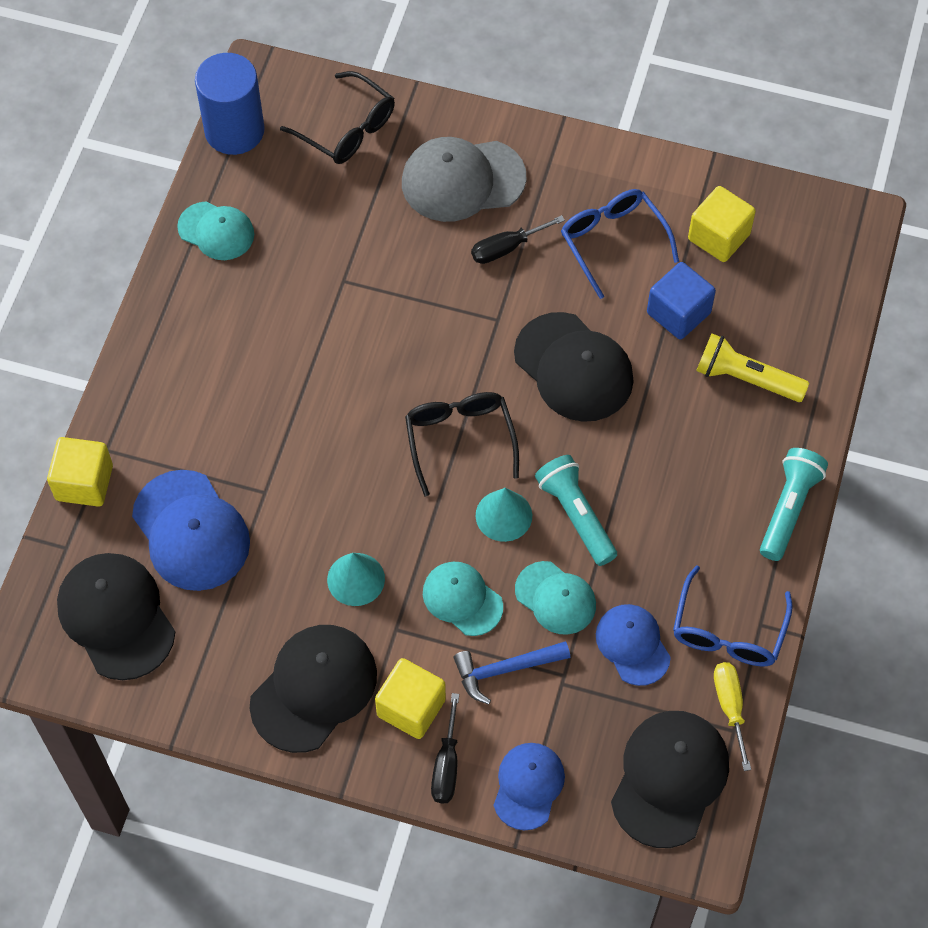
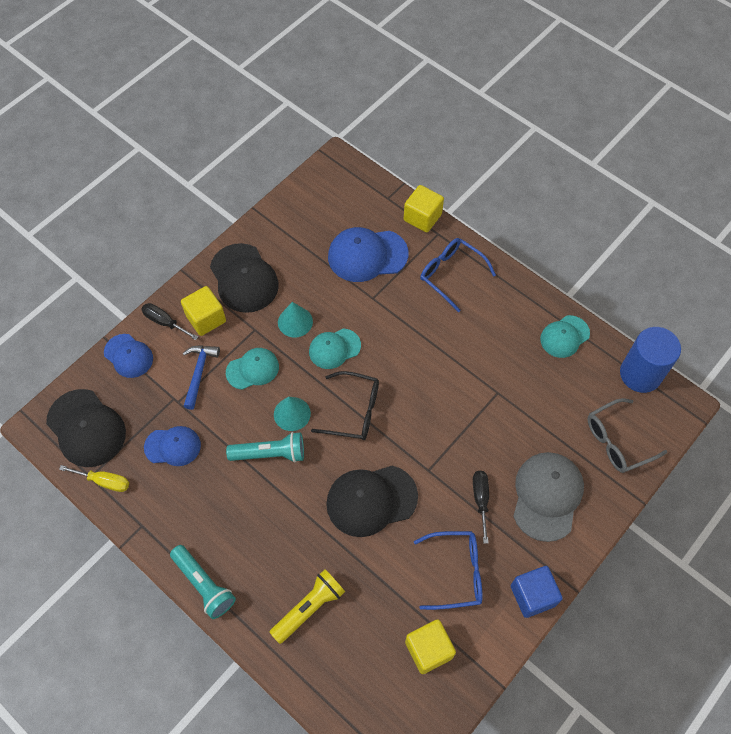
camera: 115 degrees right, 0 degrees up
(116, 617) = (335, 207): black cap -> none
(346, 129) = (618, 441): black glasses -> grey glasses
(555, 598) = (225, 418): turquoise cap -> turquoise cap (334, 349)
(678, 313) = (380, 588): blue cube -> blue cube (532, 595)
(728, 630) = (149, 505): blue glasses -> blue glasses (451, 275)

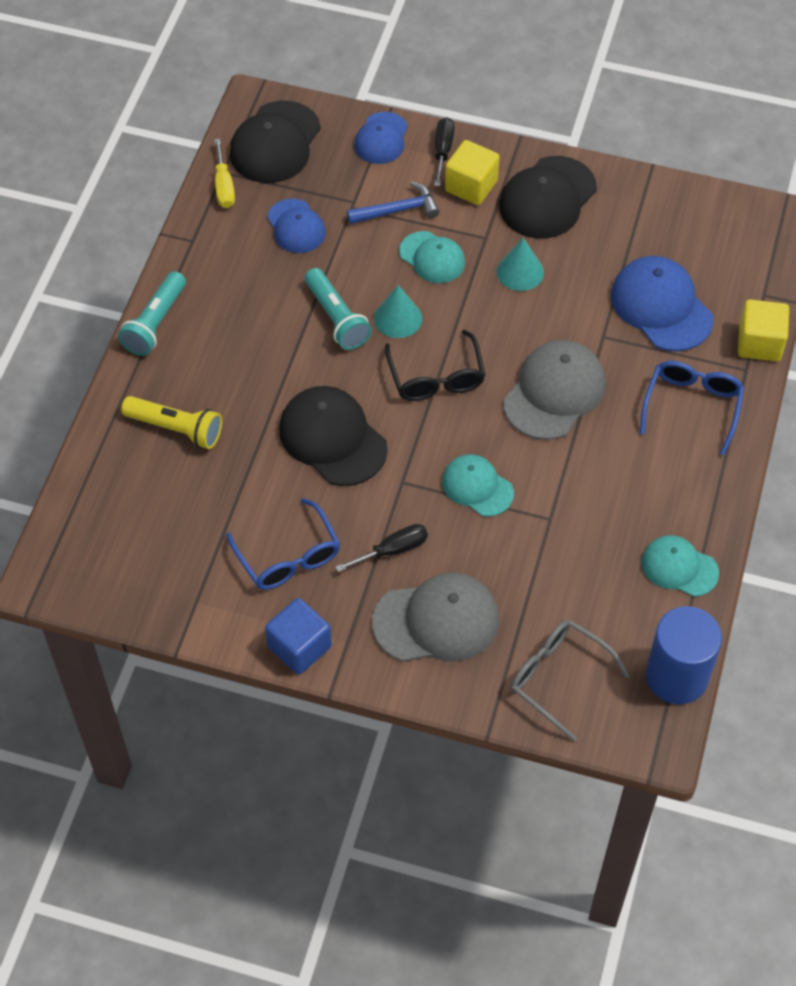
camera: 65 degrees right, 5 degrees down
(334, 349) = (507, 325): turquoise cap -> turquoise cap (477, 487)
(402, 345) = (554, 392): none -> grey cap
(428, 649) = (183, 561): yellow cube -> none

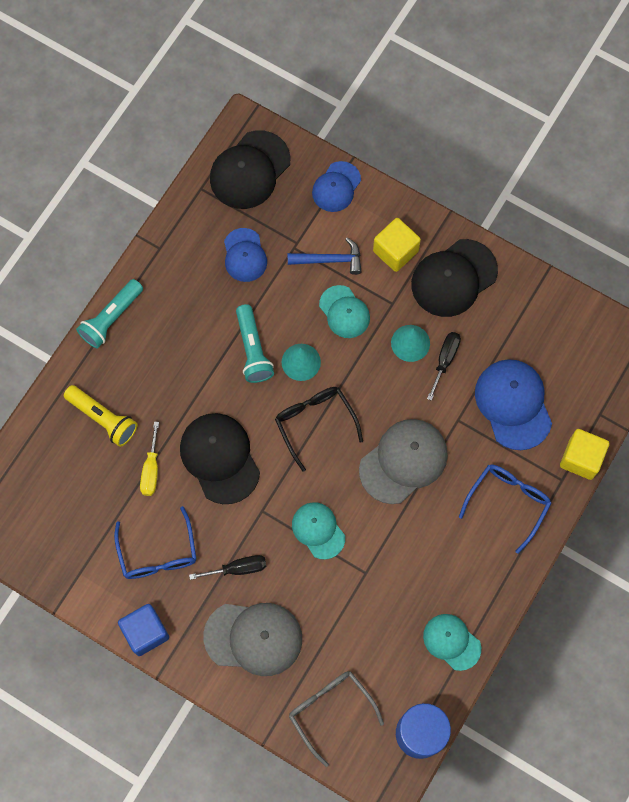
camera: 15 degrees right, 15 degrees up
(224, 186) = (198, 202): yellow screwdriver -> yellow screwdriver (151, 469)
(436, 377) = (315, 423): black glasses -> black glasses turned 150 degrees clockwise
(443, 151) = (382, 211): black screwdriver -> black screwdriver (445, 360)

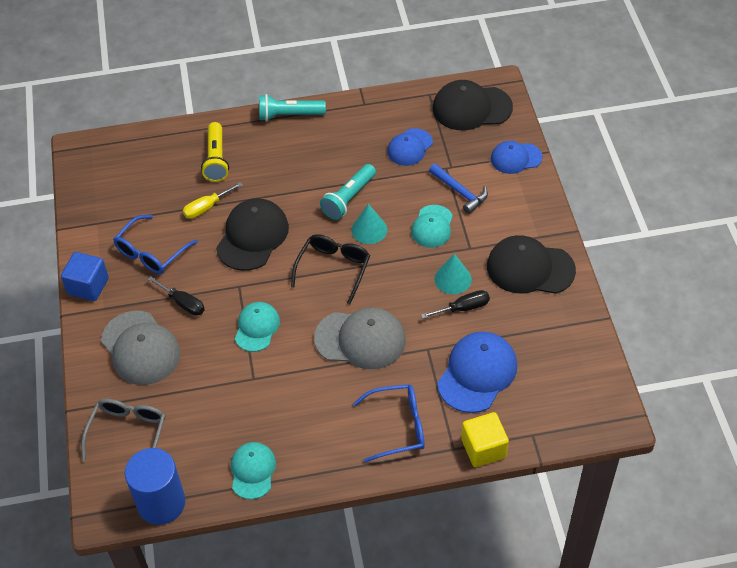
camera: 50 degrees right, 20 degrees down
(395, 251) = (509, 222): yellow cube -> none

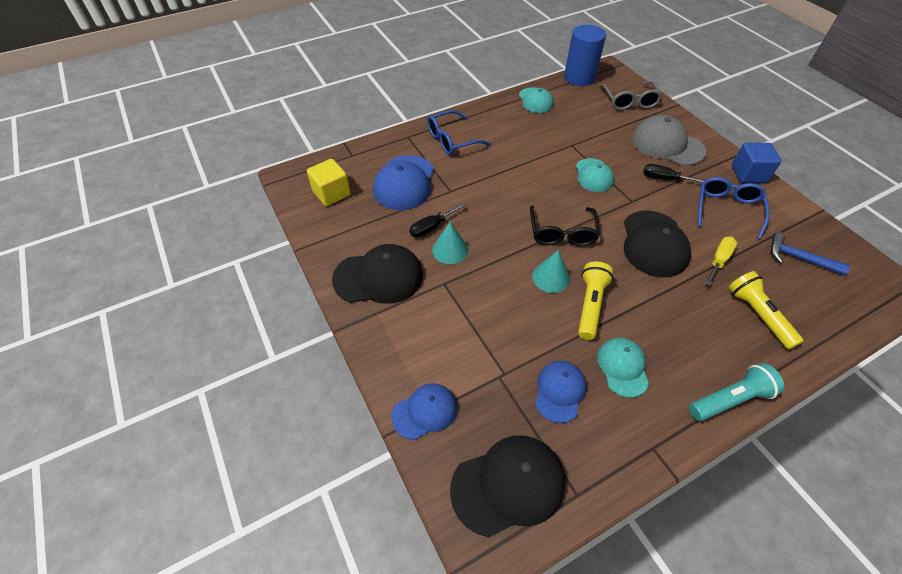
camera: 160 degrees right, 0 degrees up
(349, 198) = (590, 305): turquoise flashlight -> yellow flashlight
(360, 339) = (507, 185): grey cap -> none
(432, 226) = (490, 296): turquoise cap -> turquoise cap (622, 367)
(460, 192) = (476, 344): blue hammer -> blue hammer (798, 258)
(483, 448) = (386, 140): yellow cube -> yellow cube (331, 193)

